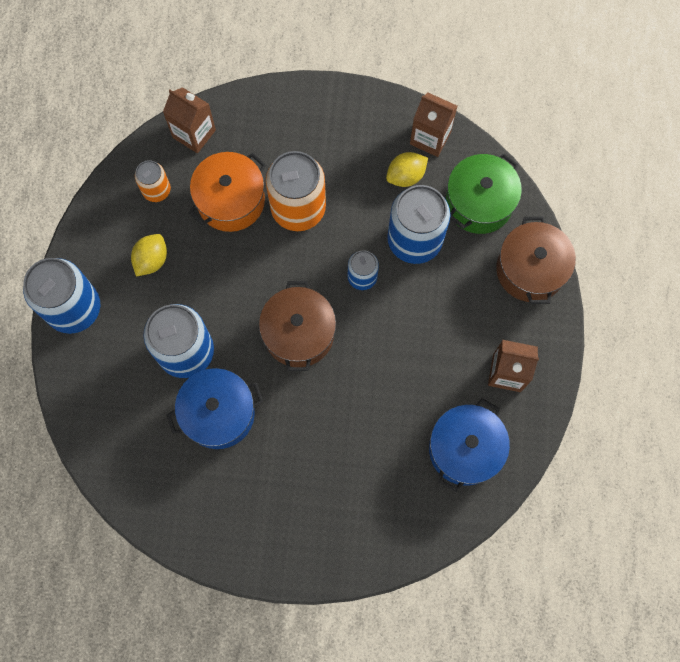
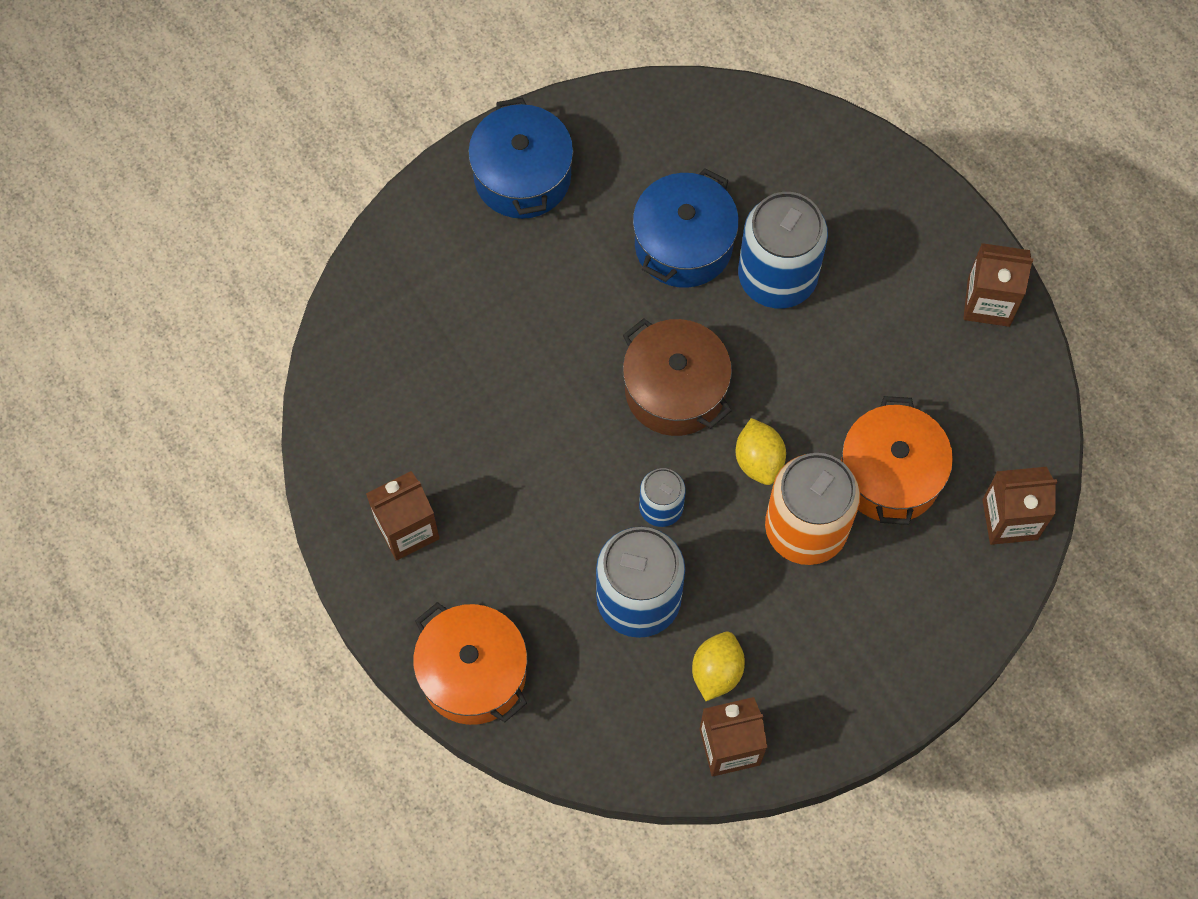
camera: 140 degrees right, 5 degrees down
(74, 308) = (938, 227): blue can -> none
(91, 247) = (988, 302): none -> brown carton
(152, 260) = (910, 340): yellow lemon -> yellow lemon (759, 460)
(156, 190) = (984, 419): orange can -> none
(464, 449) = (389, 411): blue pot -> blue pot (522, 176)
(479, 203) = (600, 709): green pot -> none
(530, 270) = (473, 673): brown pot -> orange pot

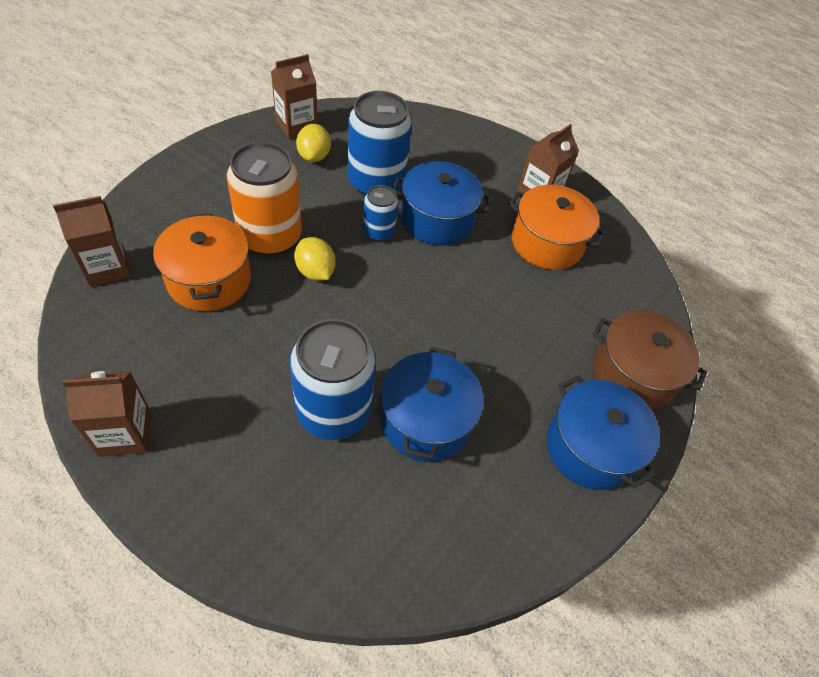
camera: 155 degrees right, 15 degrees down
(473, 673) = (462, 136): orange pot -> orange pot (547, 243)
(574, 512) = (437, 220): none -> blue pot
(675, 390) = (394, 305): brown pot -> brown pot (633, 374)

